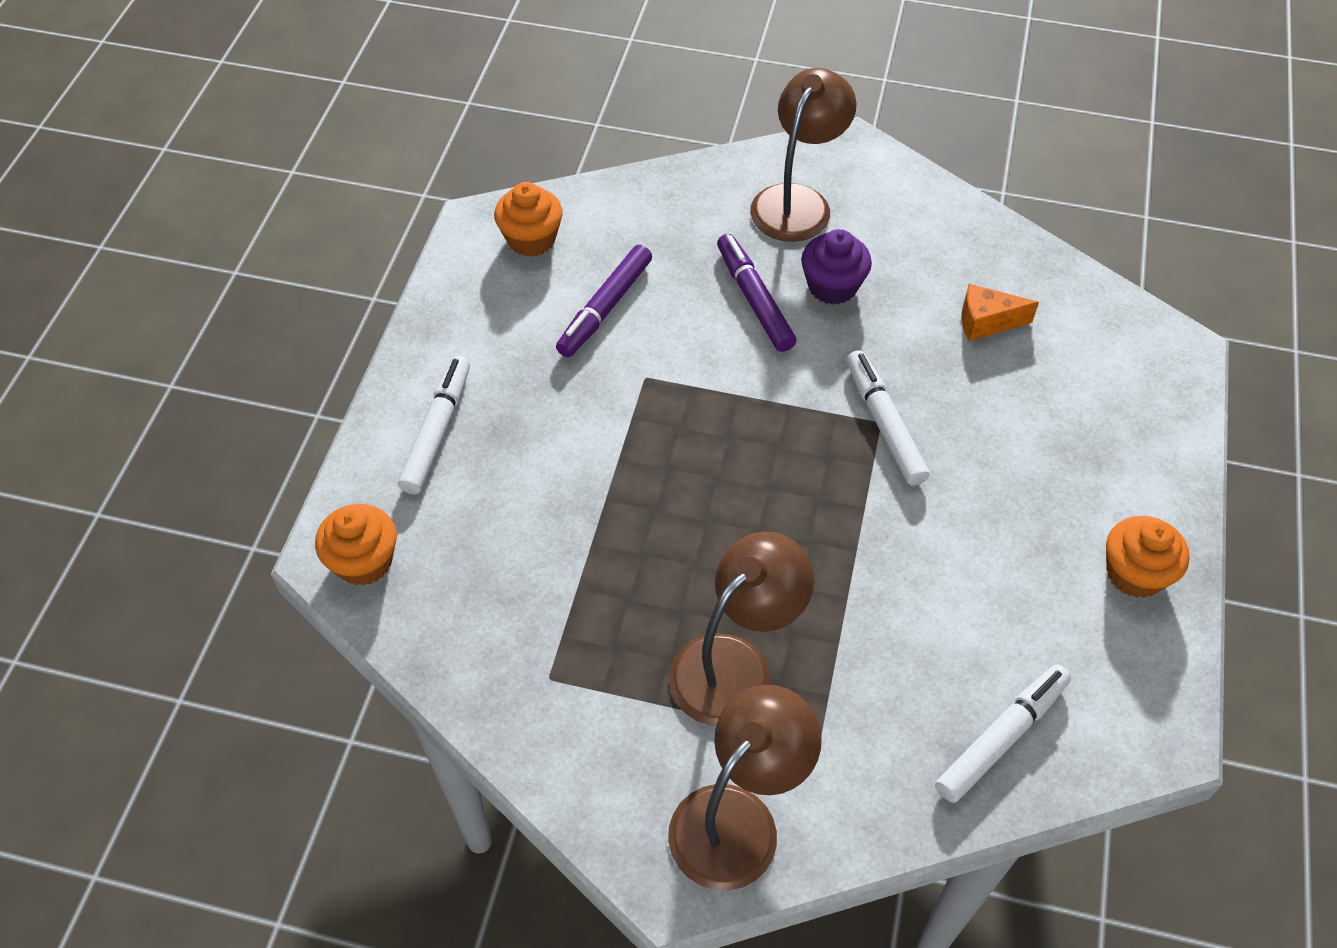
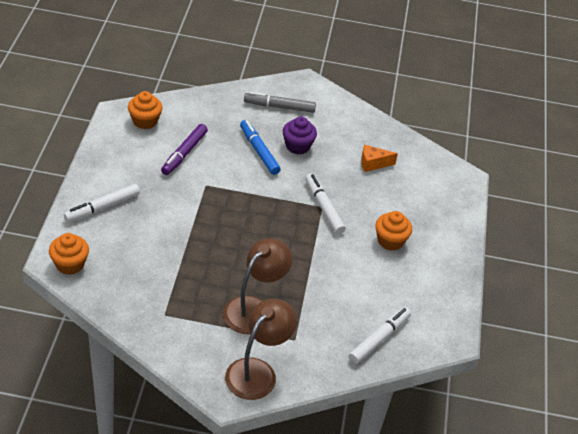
camera: 10 degrees left, 10 degrees down
(437, 431) = (102, 207): white marker -> white marker turned 135 degrees counterclockwise
(754, 299) = (259, 151): purple marker -> blue marker
(797, 201) = (279, 107): brown lamp -> grey marker
(1134, 573) = (441, 272): orange cupcake -> orange cupcake (390, 241)

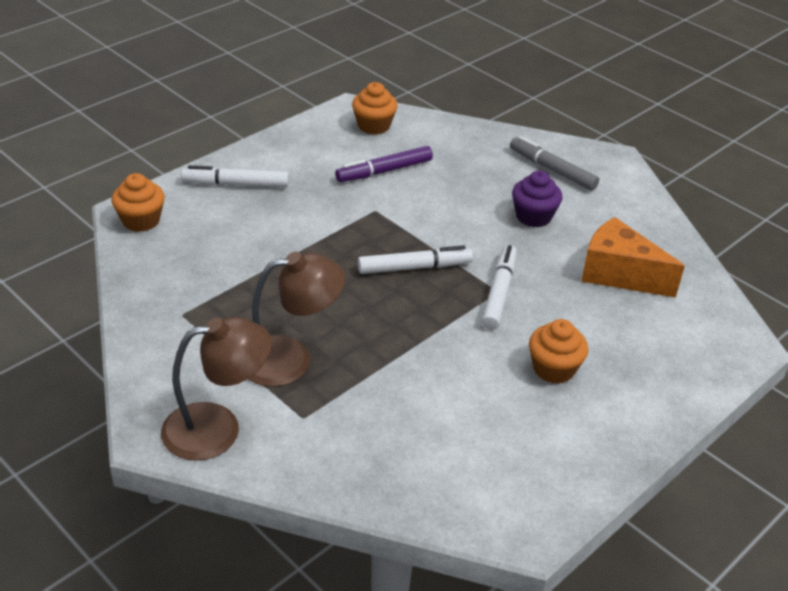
camera: 40 degrees right, 5 degrees down
(259, 151) = (477, 203): blue marker -> none
(373, 163) = (619, 274): orange cheese -> orange cheese, size x1.75
(379, 339) = (416, 475): white marker -> white marker (414, 267)

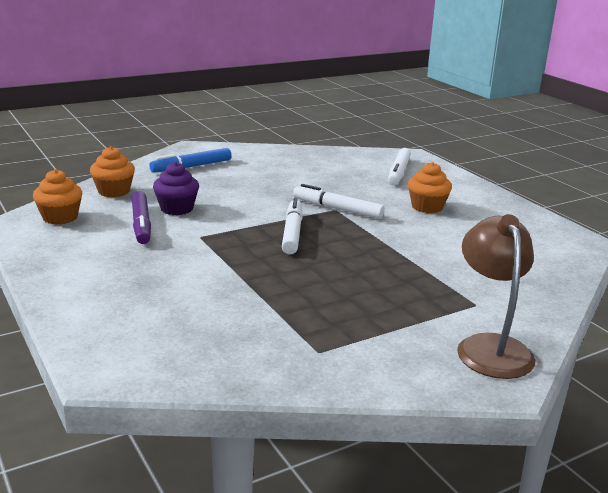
camera: 75 degrees left, 15 degrees down
(141, 221) = (130, 364): orange cupcake -> orange cupcake (114, 191)
(236, 184) = (103, 297): white marker -> white marker (398, 172)
(290, 359) = (400, 301): brown lamp -> none
(533, 216) = (248, 183): purple cupcake -> purple cupcake (177, 209)
(552, 170) = (191, 167): grey marker -> blue marker
(619, 274) = (330, 171): orange cheese -> none

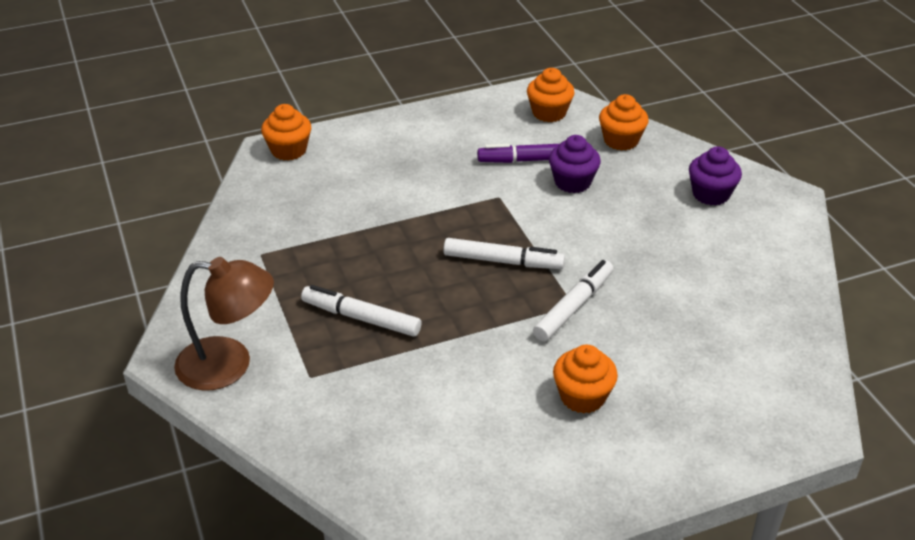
camera: 100 degrees right, 15 degrees up
(108, 358) = (289, 150): none -> orange cupcake
(191, 167) = (711, 194): blue marker -> purple cupcake
(398, 172) = (723, 394): white marker -> white marker (361, 318)

